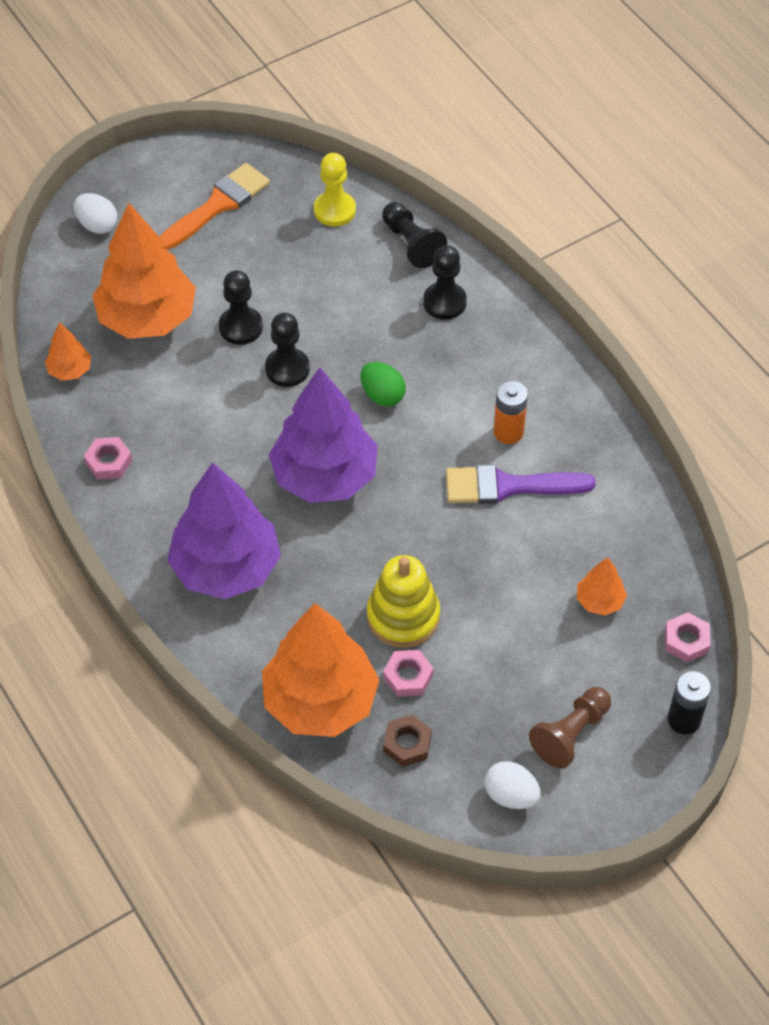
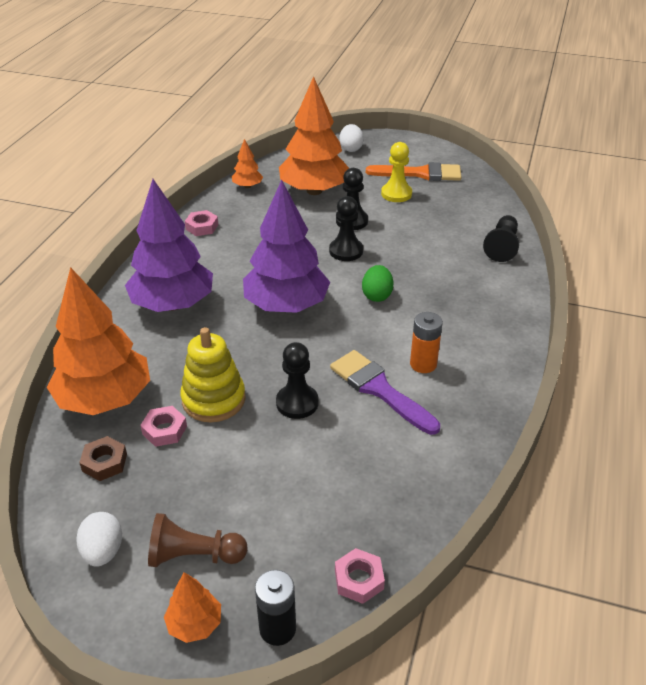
camera: 50 degrees right, 15 degrees down
(334, 210) = (479, 209): yellow pawn -> yellow pawn (396, 194)
(444, 302) = (481, 282): black pawn -> black pawn (297, 403)
(599, 601) = (337, 498): orange tree -> orange tree (195, 624)

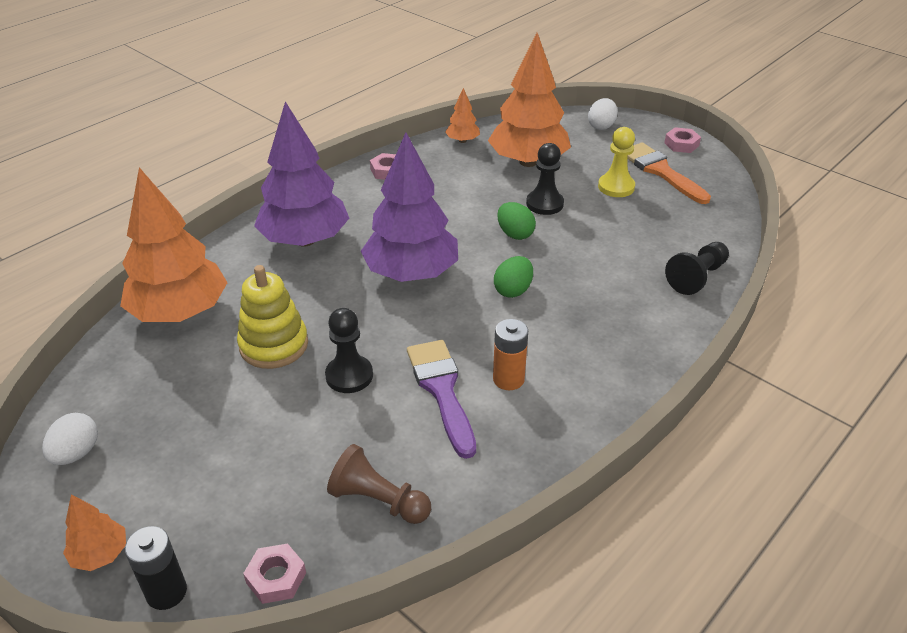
camera: 25 degrees right, 0 degrees up
(104, 462) = (137, 371): brown nut -> none
(164, 430) = (209, 359): pink nut -> pink nut (681, 144)
(194, 555) = (147, 489): brown pawn -> brown pawn (378, 500)
(346, 251) = (515, 234): black pawn -> green egg
(420, 173) = (660, 171): orange brush -> orange brush turned 150 degrees counterclockwise

